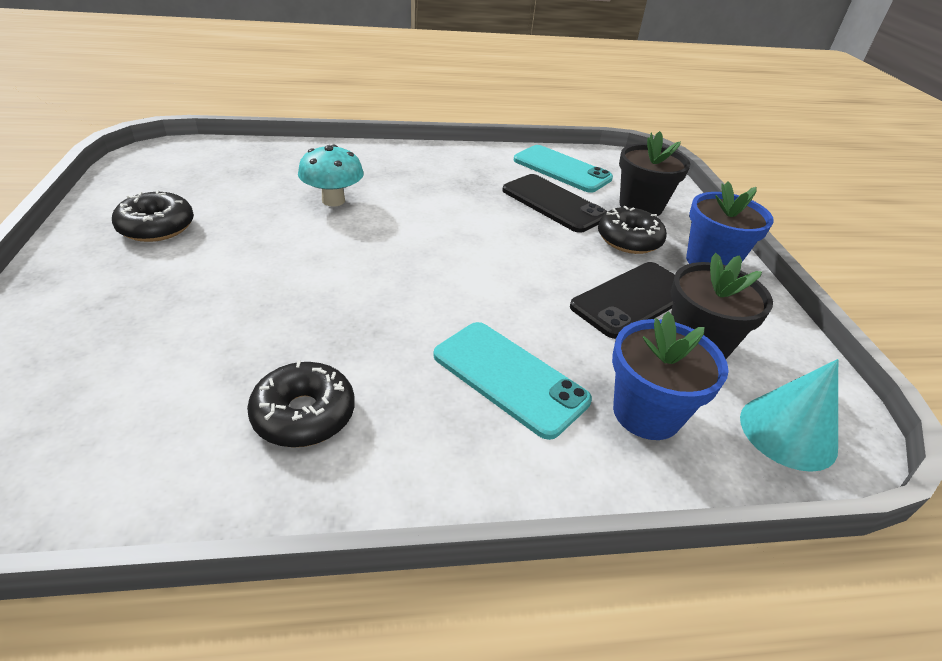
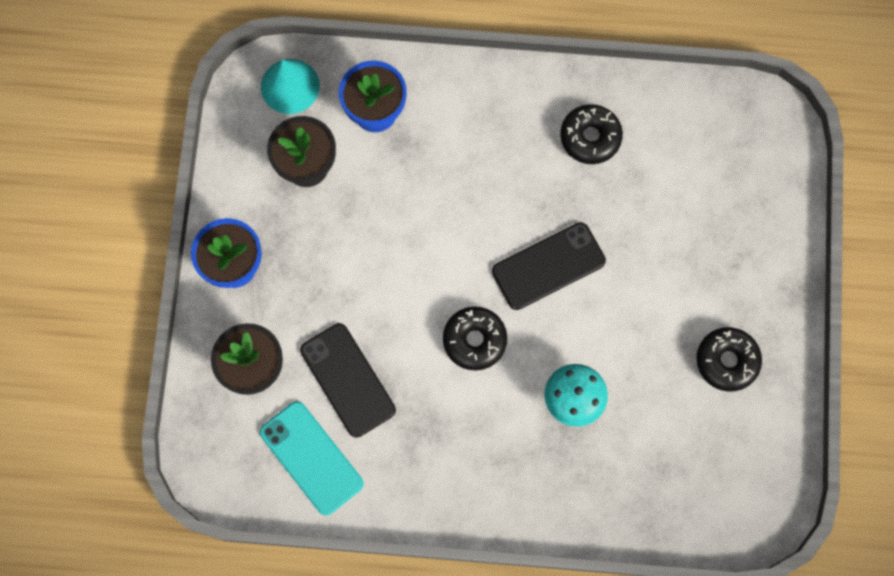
camera: 165 degrees left, 35 degrees up
(509, 377) = (456, 151): turquoise phone -> none
(629, 240) = (296, 307): black donut -> black donut (474, 340)
(633, 299) = (332, 222): black phone -> black phone (548, 266)

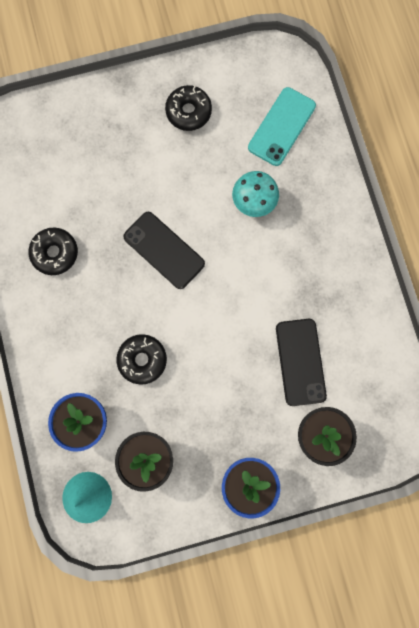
camera: 110 degrees left, 5 degrees up
(311, 458) = (365, 366): turquoise phone -> turquoise phone (282, 127)
(347, 380) = (300, 362): black phone -> black phone turned 45 degrees counterclockwise
(474, 340) = (237, 282): black donut -> black donut (142, 360)

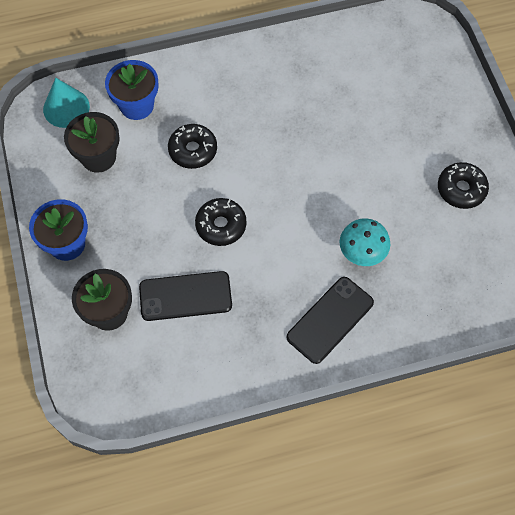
camera: 90 degrees right, 15 degrees down
(55, 253) = (300, 75): black donut -> black donut (221, 225)
(164, 250) = (305, 167): black phone -> black phone (330, 320)
(282, 127) = (453, 283): turquoise phone -> none

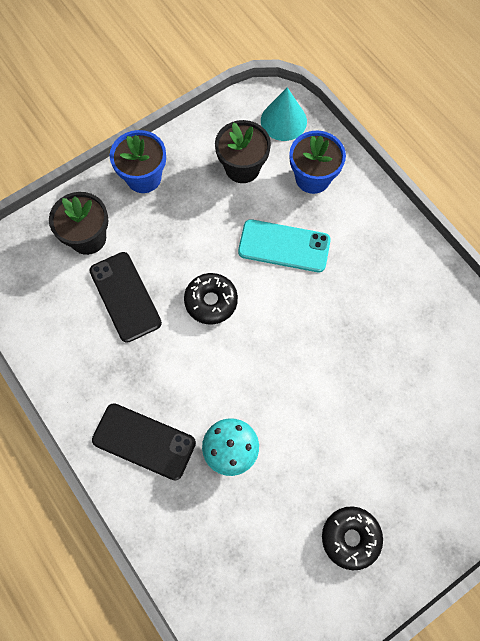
camera: 70 degrees right, 5 degrees up
(193, 150) = (284, 246): black donut -> turquoise phone

